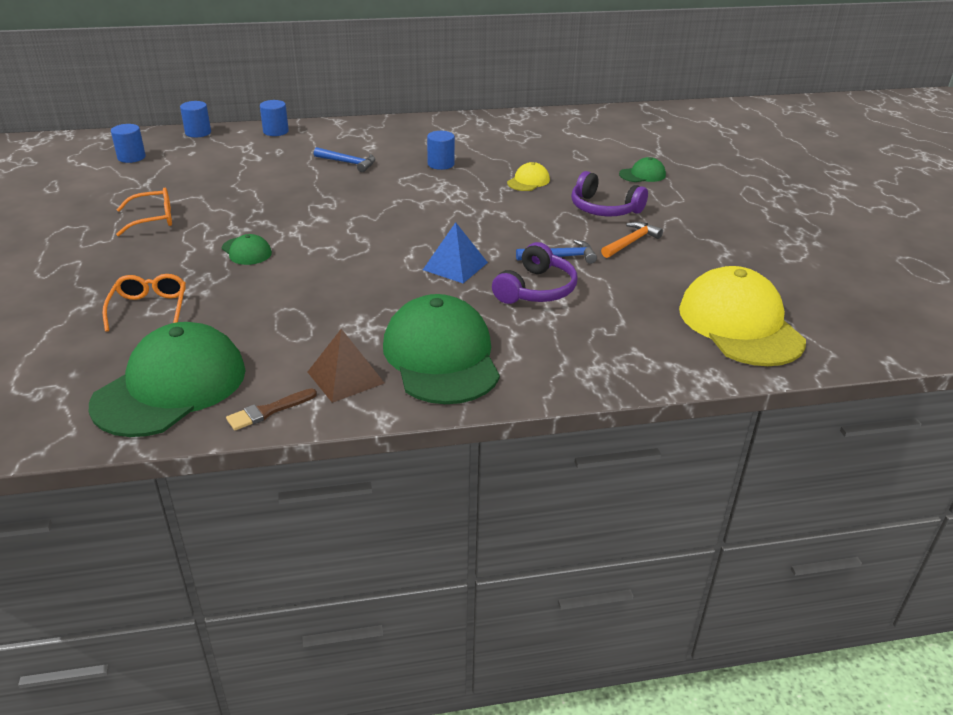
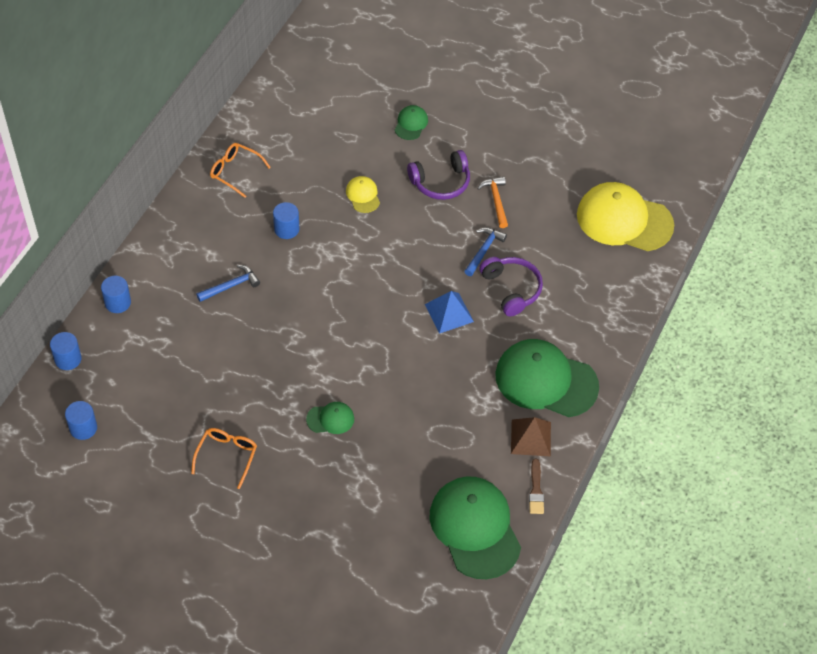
camera: 55 degrees left, 20 degrees up
(149, 308) = (369, 506): orange glasses -> orange glasses (235, 172)

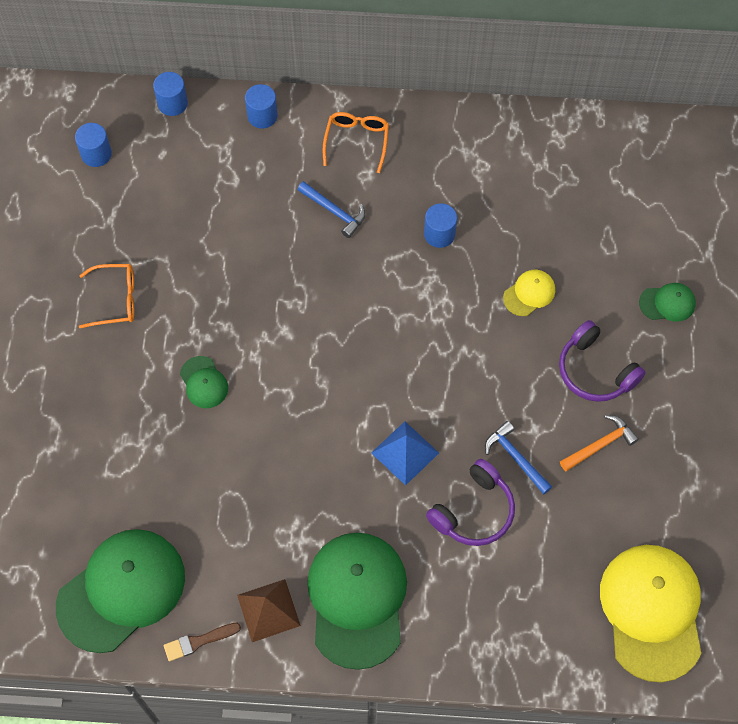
camera: 70 degrees right, 10 degrees up
(235, 172) = (493, 149): orange glasses -> orange glasses (356, 141)
(483, 251) = (516, 458): blue hammer -> blue hammer turned 135 degrees counterclockwise

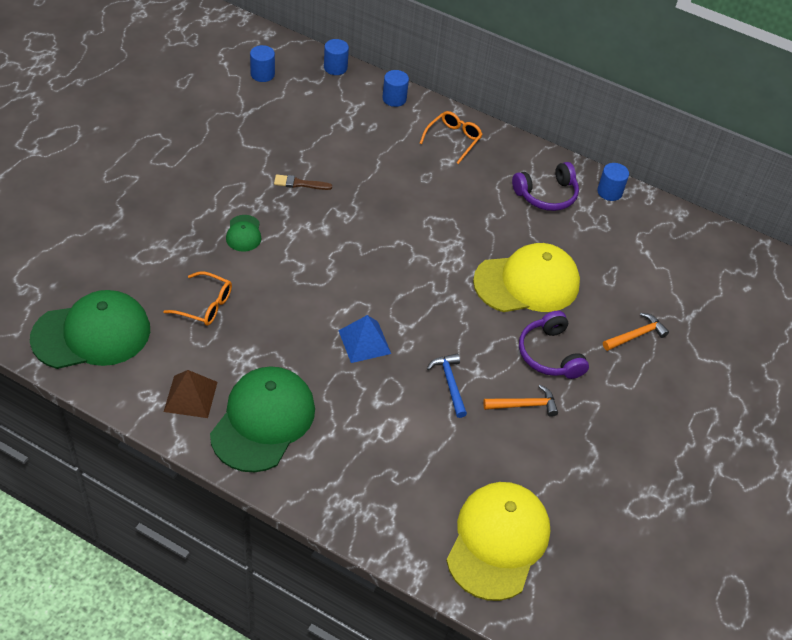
camera: 20 degrees right, 15 degrees down
(116, 299) = (216, 159): orange glasses -> orange glasses (205, 305)
(199, 641) = (124, 392): brown brush -> brown brush (300, 183)
(334, 211) = (409, 173): blue hammer -> none
(439, 234) = (480, 218): blue cylinder -> blue cylinder (609, 192)
(473, 511) = (393, 404): purple headphones -> purple headphones (546, 195)
(529, 293) = (527, 283): yellow cap -> yellow cap, size x2.23
(667, 303) = (636, 335): green cap -> orange hammer

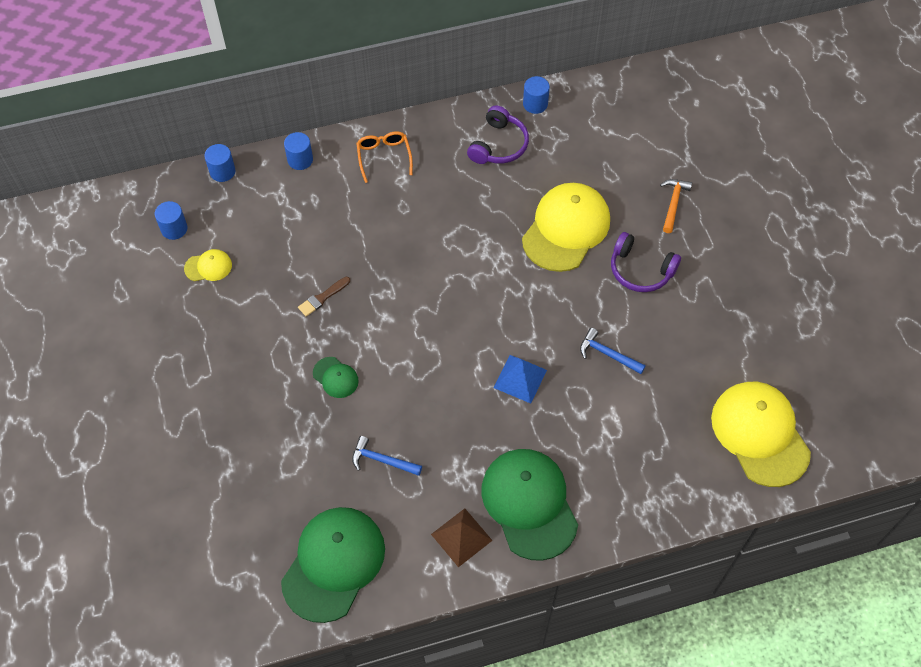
camera: 40 degrees left, 10 degrees up
(205, 305) = (382, 460): orange glasses -> blue hammer
(253, 110) = (208, 267): none -> yellow cap
(524, 405) = (667, 323): orange hammer -> none

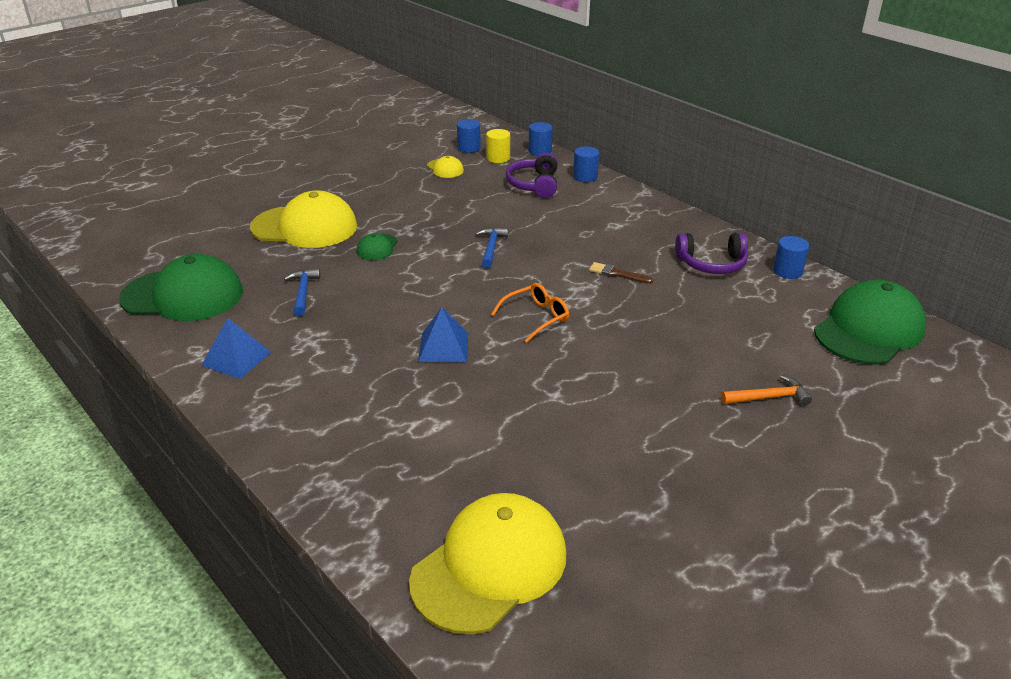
camera: 65 degrees right, 25 degrees down
(215, 213) = (498, 158): none -> yellow cylinder
(323, 297) = (455, 221): brown brush -> brown brush (617, 274)
(384, 157) = (630, 211): orange glasses -> orange glasses (536, 317)
(461, 537) = (236, 358): brown pyramid -> blue pyramid
(529, 504) = (293, 392): green cap -> green cap (869, 330)
(566, 229) = (654, 329): yellow cap -> yellow cap (305, 227)
(608, 354) = (517, 399): blue hammer -> blue hammer (491, 248)
(640, 270) = (651, 395): purple headphones -> purple headphones (534, 184)

